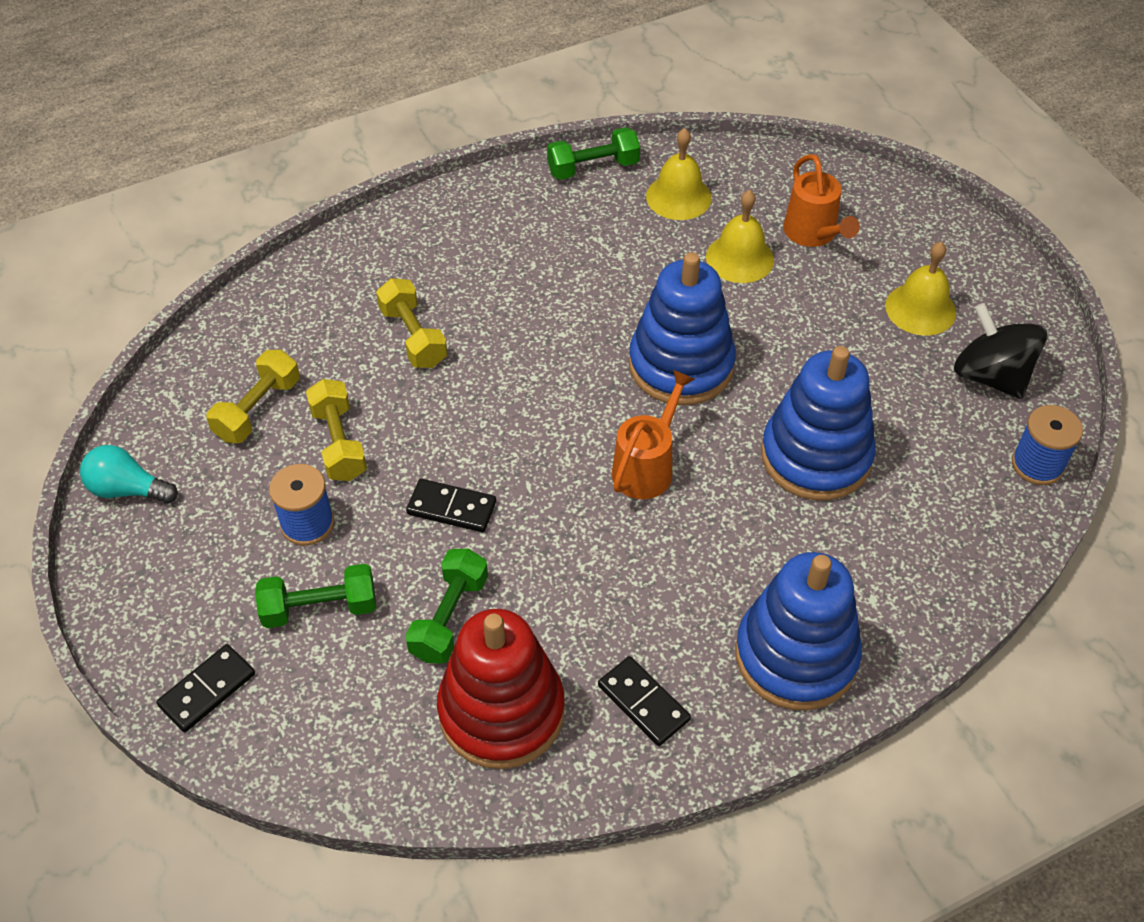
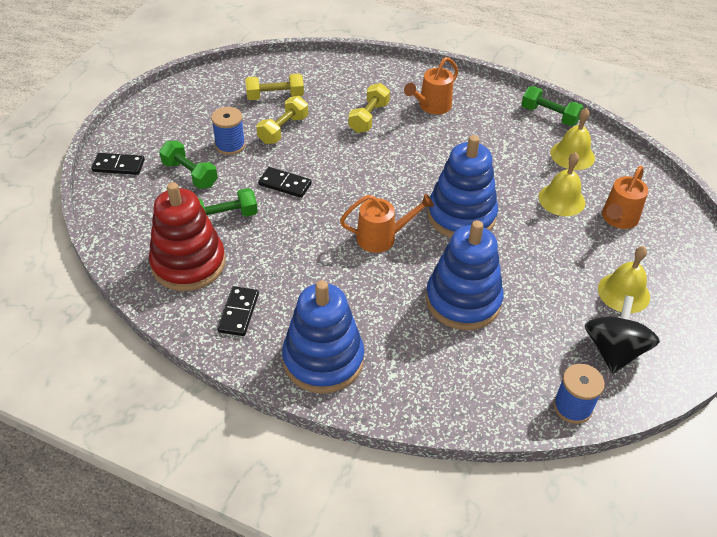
camera: 50 degrees right, 5 degrees down
(128, 489) = (196, 87): turquoise light bulb -> none
(451, 508) = (285, 184): black domino -> black domino turned 45 degrees counterclockwise
(460, 261) = (431, 107): none -> orange watering can

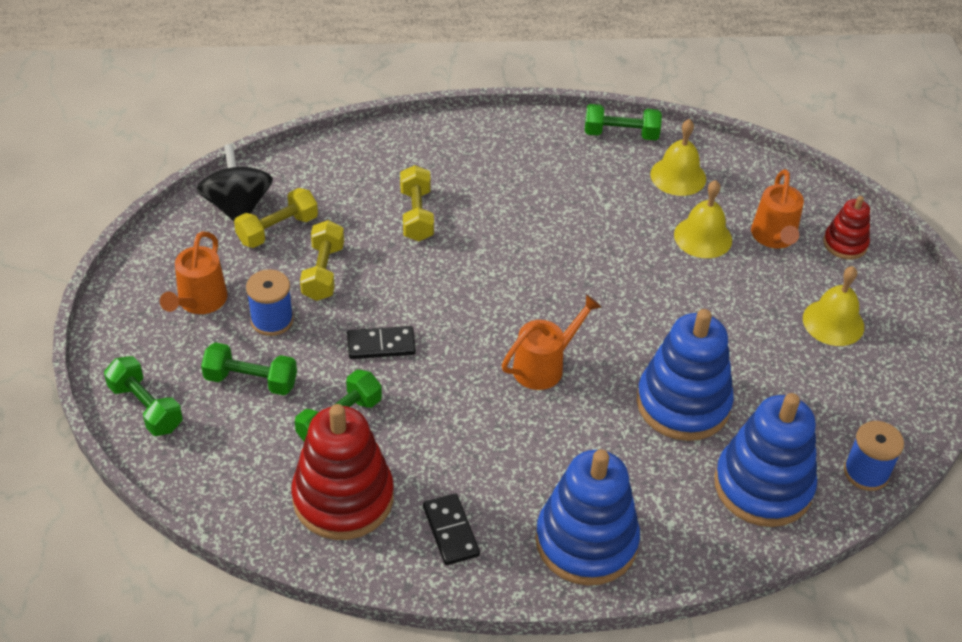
camera: 30 degrees left, 0 degrees up
(118, 166) = (146, 407): black domino -> green dumbbell
(431, 107) = (480, 172): orange watering can -> orange watering can (199, 302)
(461, 216) = (611, 301): blue stacking toy -> blue stacking toy (763, 486)
(613, 350) = (864, 392): black spinning top -> black spinning top (237, 206)
(673, 243) = (845, 244): none -> red stacking toy

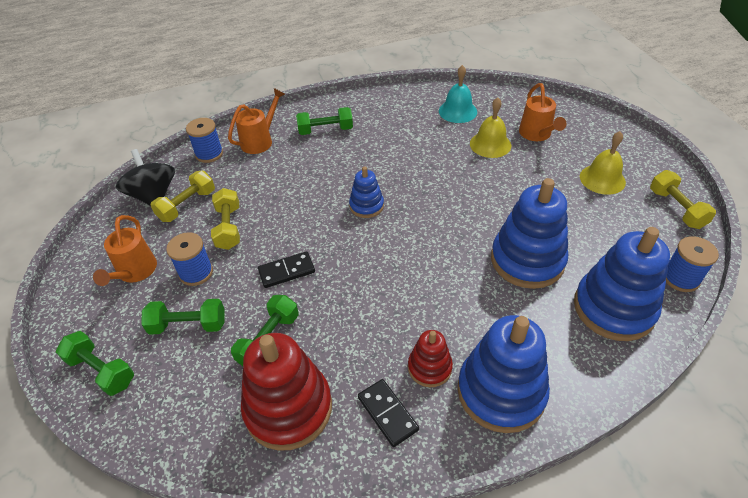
camera: 10 degrees left, 0 degrees up
(320, 163) = (209, 154): none -> blue spool
(416, 215) = (288, 173): yellow dumbbell -> yellow dumbbell (676, 209)
(505, 285) = (366, 206): none -> blue stacking toy
(544, 365) = (415, 257): orange watering can -> orange watering can (260, 140)
(621, 134) = (410, 94): green dumbbell -> green dumbbell (325, 130)
(678, 176) = (457, 111): yellow bell -> turquoise bell
(845, 244) = (583, 128): red stacking toy -> red stacking toy (429, 367)

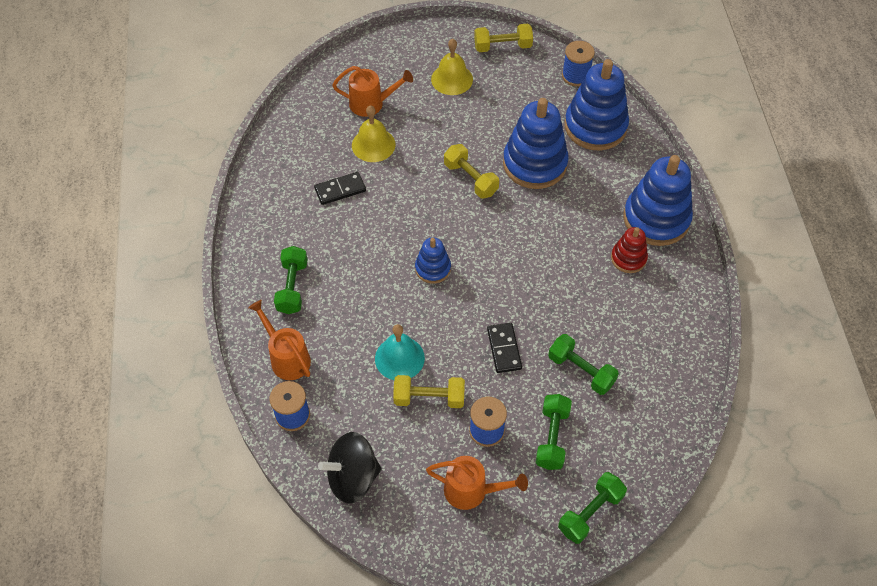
camera: 80 degrees left, 10 degrees up
(187, 205) = (380, 440): yellow dumbbell -> yellow dumbbell (470, 179)
(288, 408) = (650, 361): red stacking toy -> none
(388, 413) = (664, 294): black domino -> black domino (340, 190)
(457, 111) = (306, 156): turquoise bell -> turquoise bell (399, 358)

